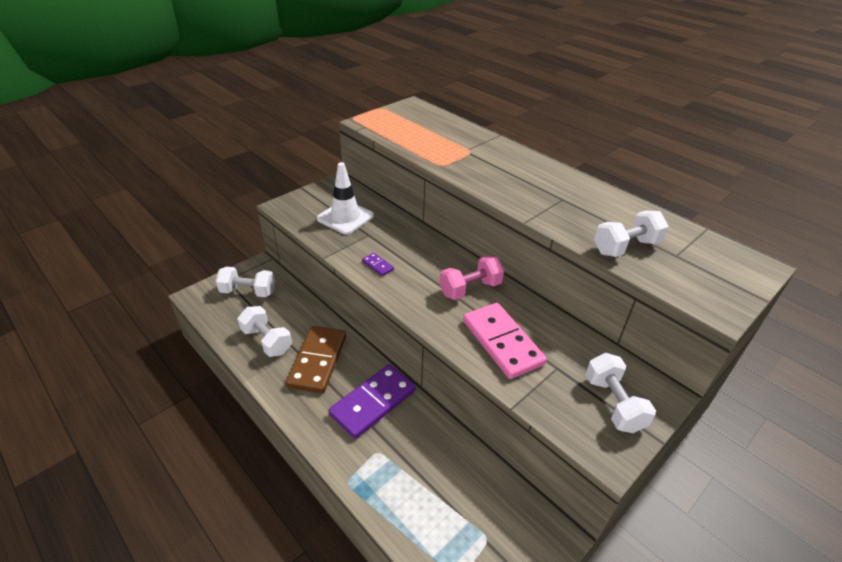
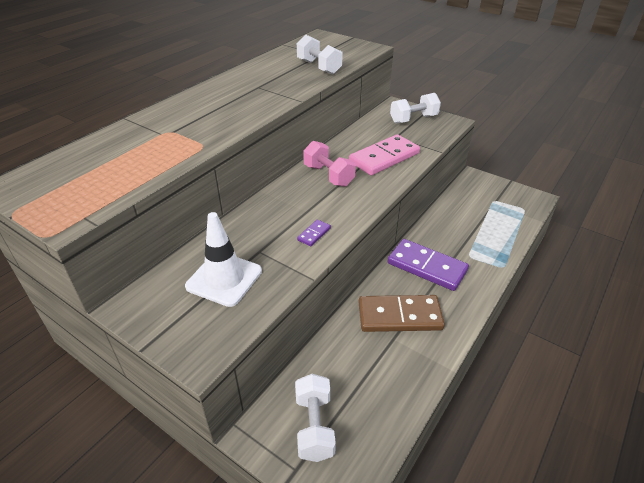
camera: 100 degrees left, 0 degrees up
(267, 341) = (391, 370): white dumbbell -> none

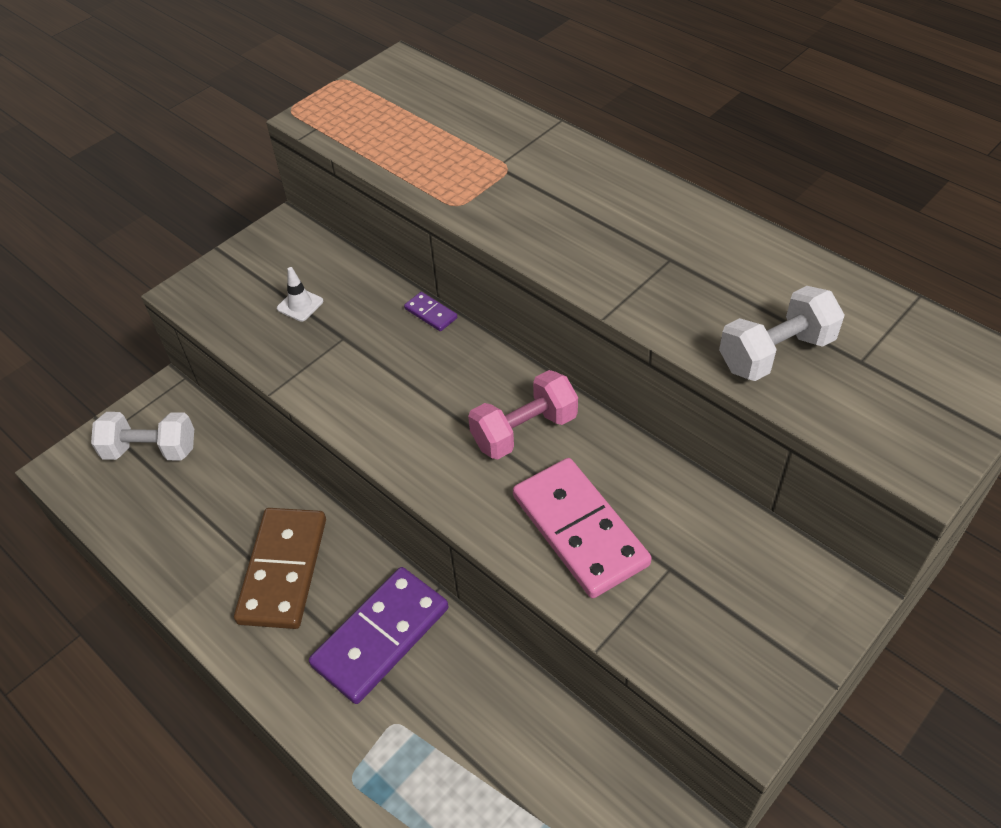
camera: 100 degrees right, 10 degrees up
(224, 279) = (300, 305): white traffic cone -> white traffic cone, size x0.47
(314, 234) = (363, 400): purple domino -> purple domino (430, 313)
(413, 119) = (760, 625): white dumbbell -> none

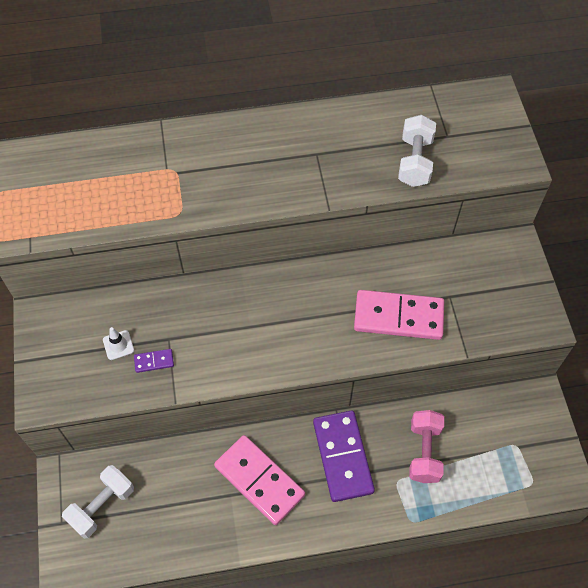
camera: 55 degrees left, 10 degrees up
(283, 570) = (259, 480): brown domino -> pink domino
(430, 313) = (193, 284): purple domino -> purple domino (154, 361)
(524, 431) = (318, 298): pink dumbbell -> pink dumbbell (424, 452)

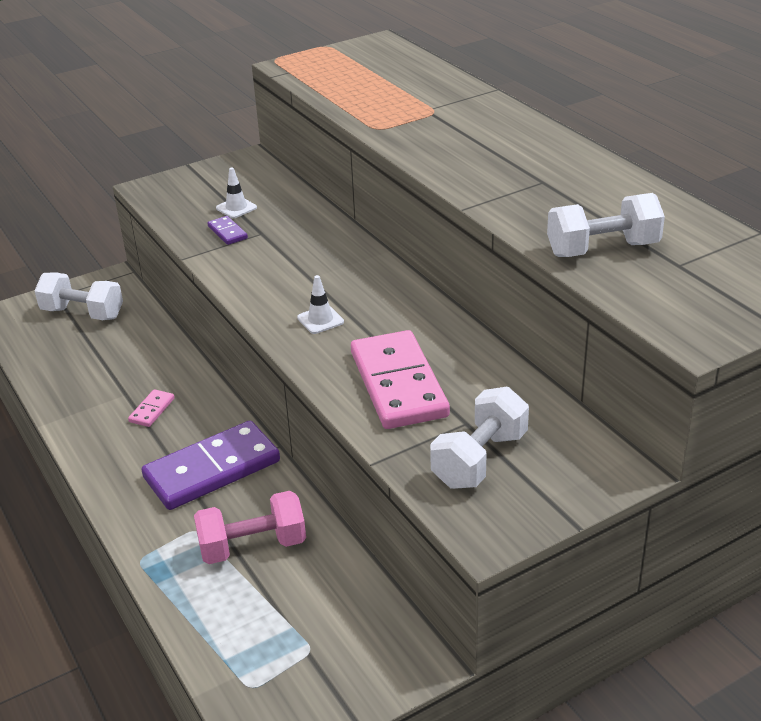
camera: 70 degrees right, 25 degrees down
(259, 480) = (152, 410): pink domino -> pink domino, size x0.43
(307, 336) = (320, 320): none -> white traffic cone
(484, 303) = (479, 459): none -> white dumbbell

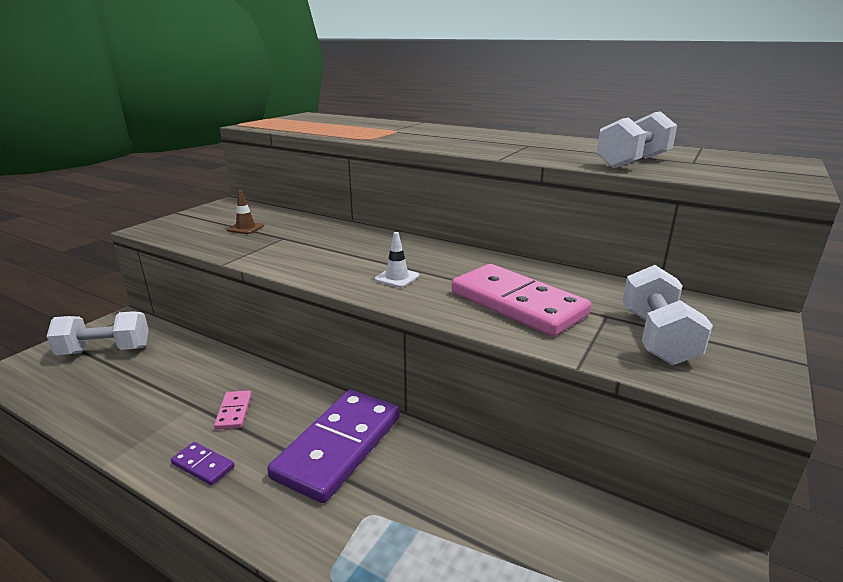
camera: 30 degrees left, 10 degrees down
(227, 232) = (252, 242): purple domino -> purple domino (203, 465)
(236, 208) = (245, 228): white traffic cone -> brown traffic cone
(253, 546) = (444, 508): pink dumbbell -> none

